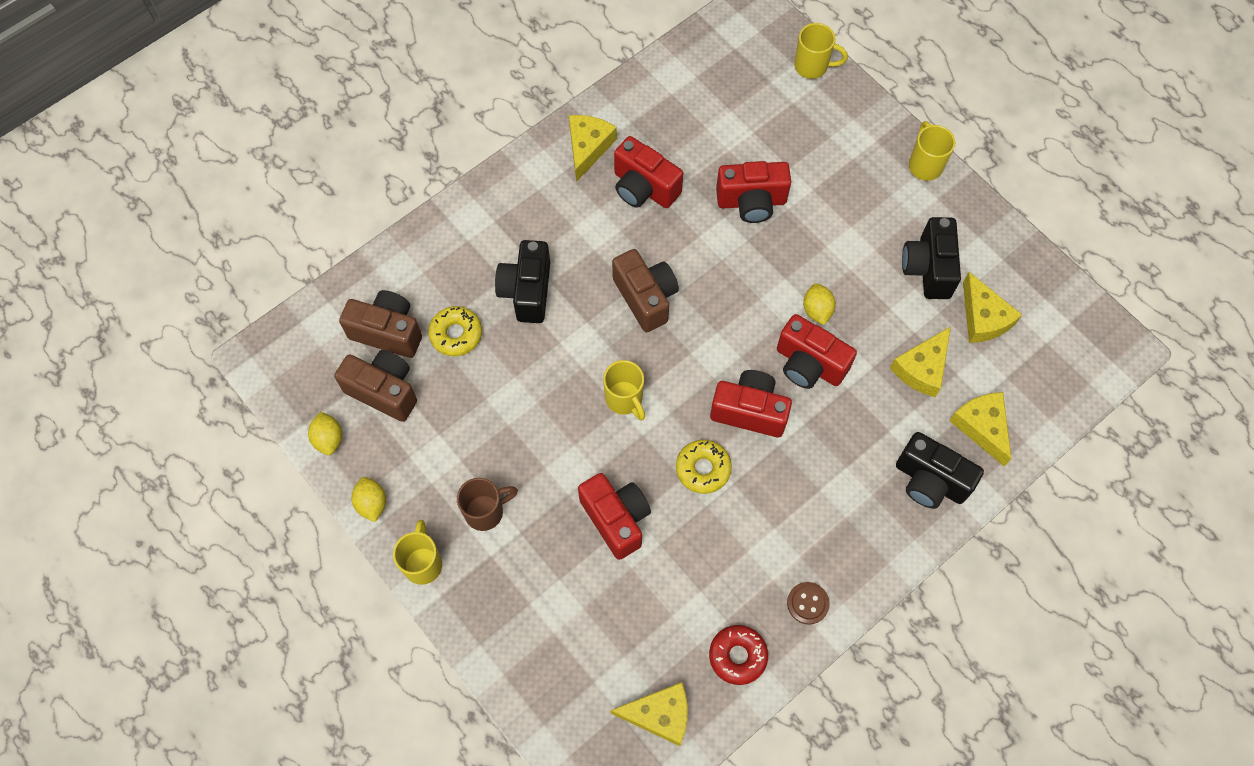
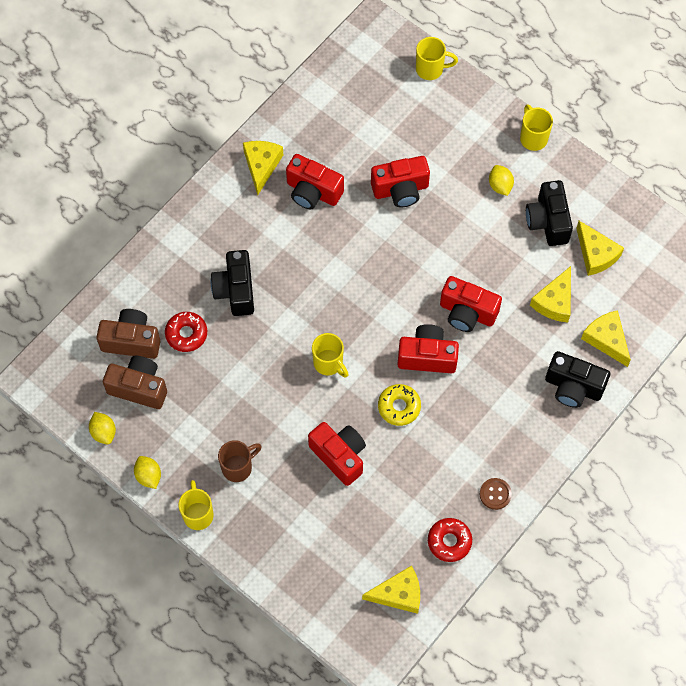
camera: 10 degrees left, 0 degrees up
(456, 334) = (186, 334): yellow donut -> red donut
(646, 297) = (330, 280): brown camera -> none
(817, 310) = (466, 269): yellow lemon -> yellow lemon (500, 185)

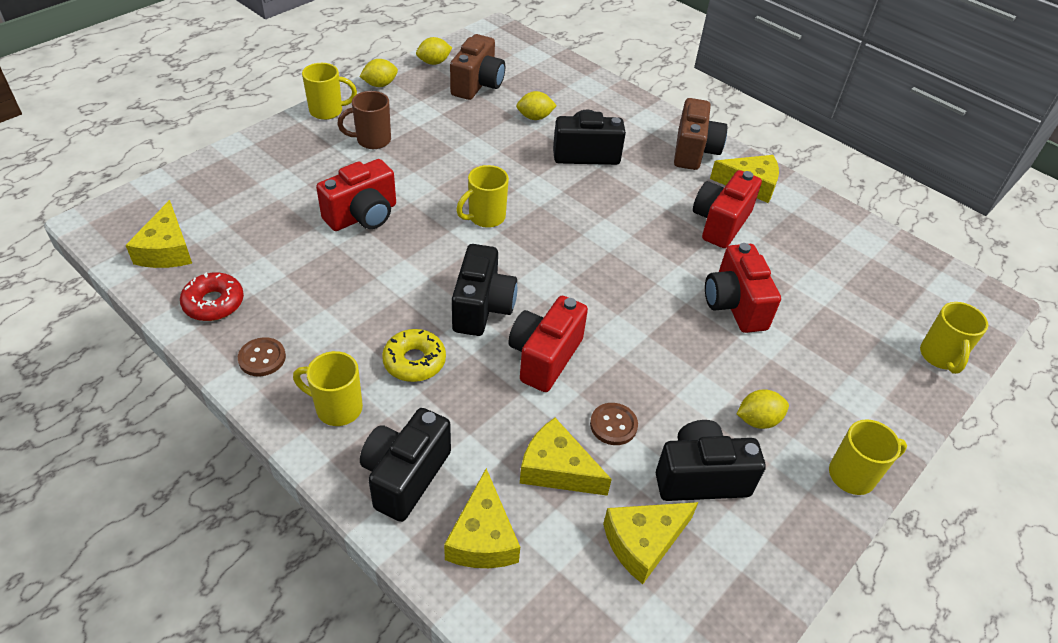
camera: 90 degrees right, 20 degrees down
(131, 341) = (530, 84): brown camera -> brown camera (694, 151)
(186, 334) = (535, 117): red donut -> yellow lemon
(238, 467) = (372, 140): brown mug -> brown mug turned 105 degrees clockwise
(399, 407) = (415, 273): yellow donut -> yellow donut (414, 361)
(427, 356) = (482, 307): red camera -> black camera
(517, 269) = (613, 425): none -> brown button
(529, 437) = (337, 408): none -> yellow mug
(606, 339) = (482, 537): yellow cheese -> yellow cheese turned 120 degrees clockwise

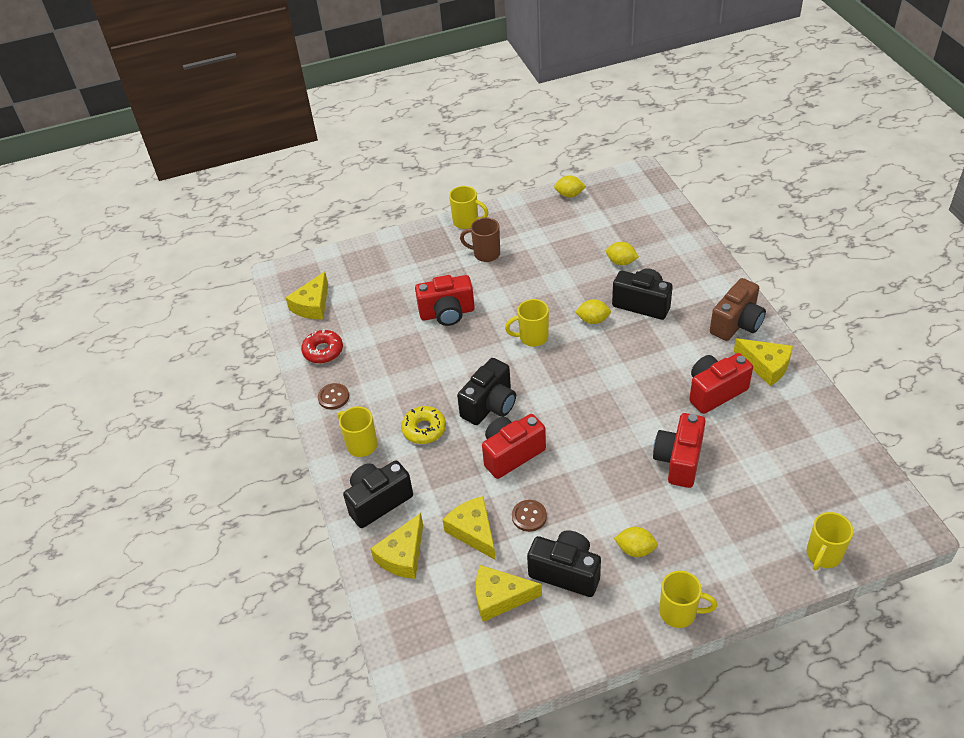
camera: 35 degrees right, 0 degrees up
(380, 84) = (517, 207): yellow lemon -> yellow lemon (593, 320)
(477, 85) = (592, 222): brown camera -> none

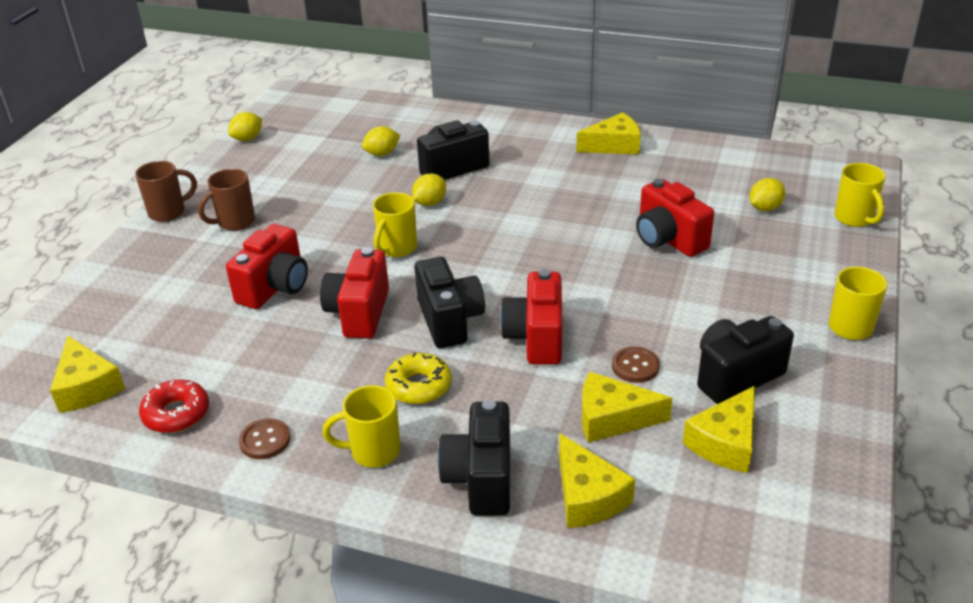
camera: 55 degrees left, 10 degrees down
(467, 222) = (169, 212): yellow mug -> brown mug
(635, 549) = (750, 316): yellow lemon -> yellow lemon (765, 208)
(715, 392) = (610, 182): red camera -> red camera (359, 313)
(736, 324) = (547, 135): brown camera -> none

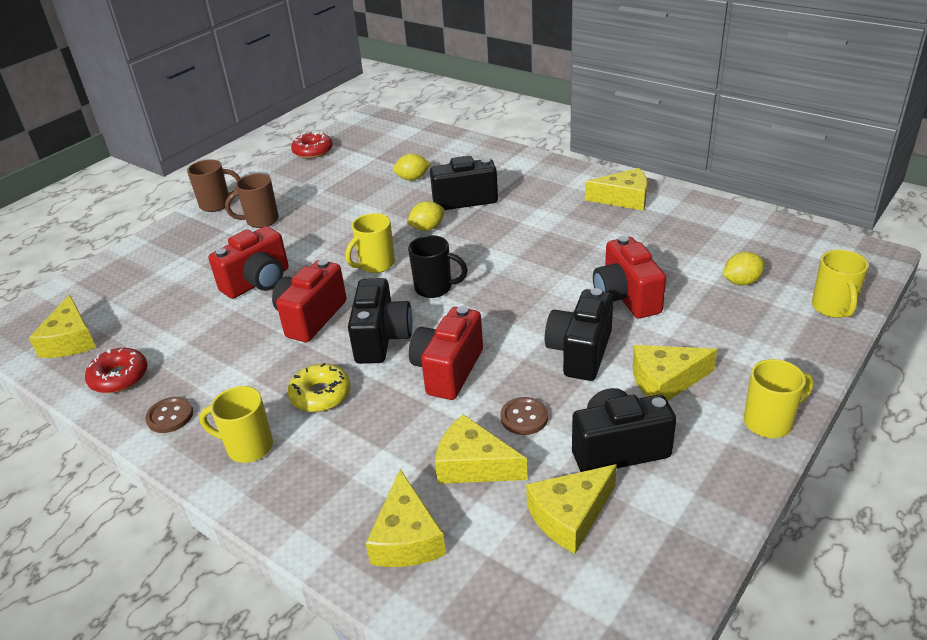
camera: 20 degrees right, 0 degrees up
(247, 139) = (313, 151): yellow lemon -> red donut
(475, 261) = (435, 288): none -> black mug
(481, 479) = (322, 496): black camera -> black camera (580, 352)
(745, 309) = (665, 381): none -> yellow cheese

